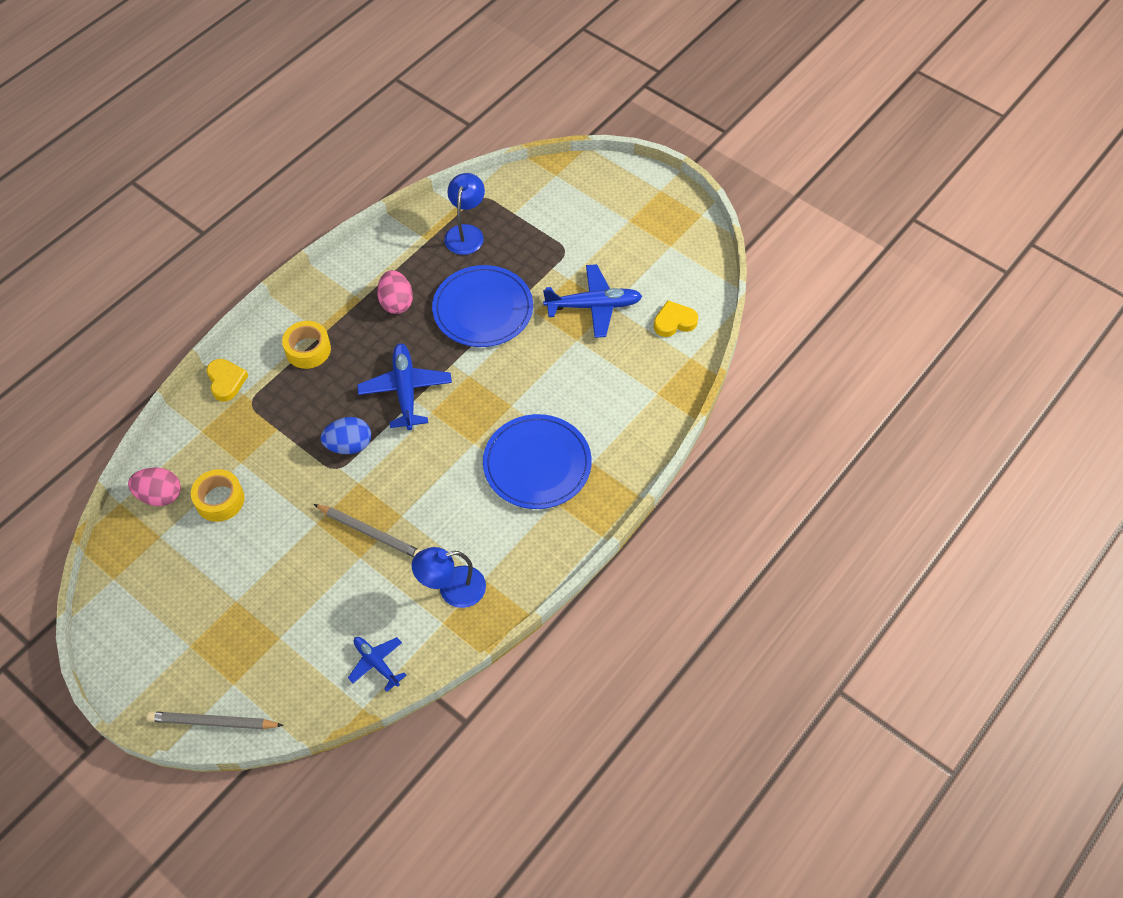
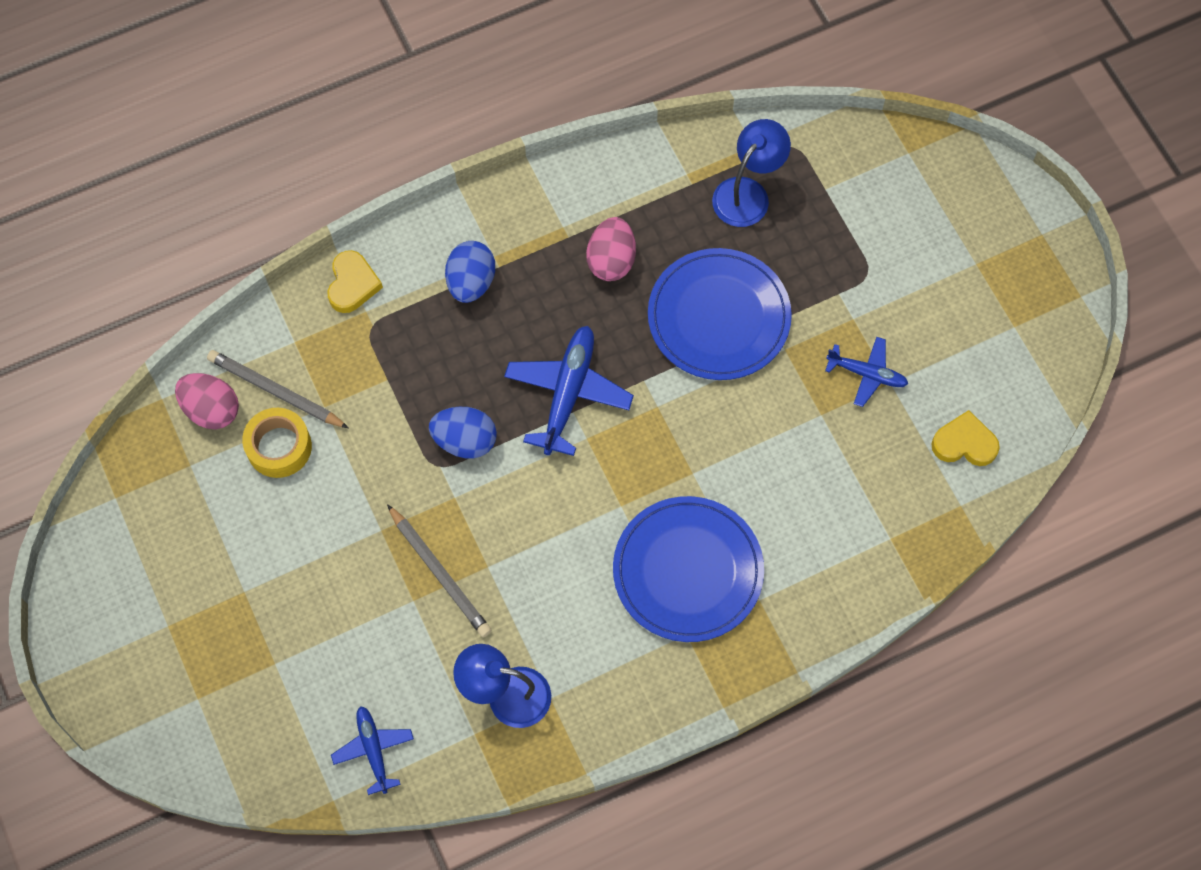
camera: 25 degrees right, 10 degrees up
(213, 722) = (155, 736): grey pencil -> grey pencil (275, 391)
(308, 350) = (471, 282): yellow tape -> blue egg
(593, 306) = (866, 374): blue plane -> blue plane, size x0.60

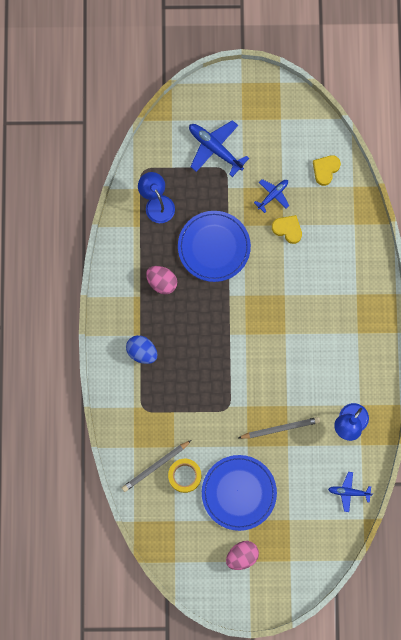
camera: 65 degrees left, 10 degrees up
(211, 409) = (151, 500): pink egg -> pink egg (242, 556)
(352, 284) = (116, 408): yellow heart -> yellow heart (287, 229)
(465, 441) = (221, 389): blue egg -> none
(568, 393) = (220, 332): blue plane -> blue plane (215, 149)
(688, 571) = (329, 318): blue plate -> blue plate (239, 493)

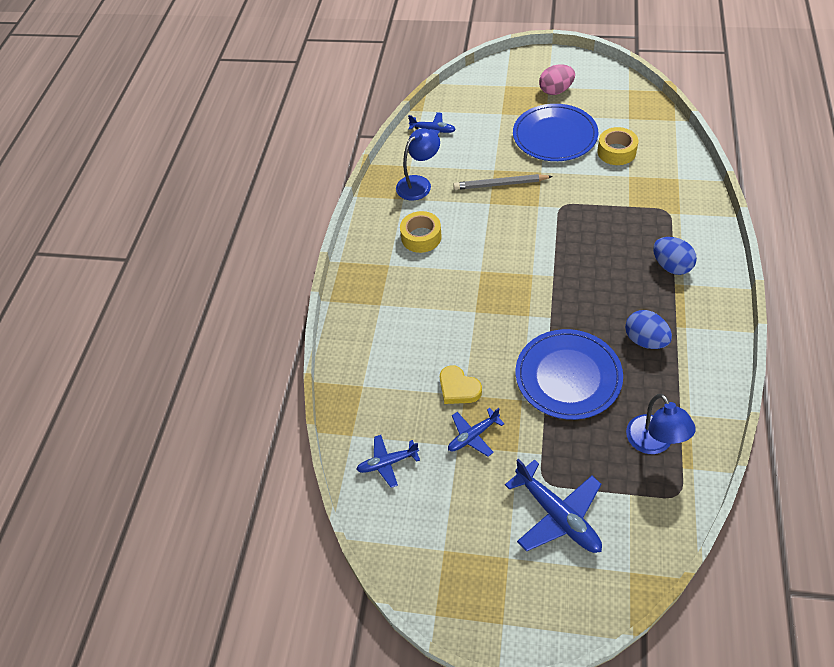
camera: 165 degrees left, 25 degrees down
(155, 466) = (651, 161): grey pencil -> none
(162, 282) = (645, 340): pink egg -> blue egg
(325, 170) = (387, 463): yellow heart -> blue plane
(337, 363) = (421, 237): none -> yellow tape

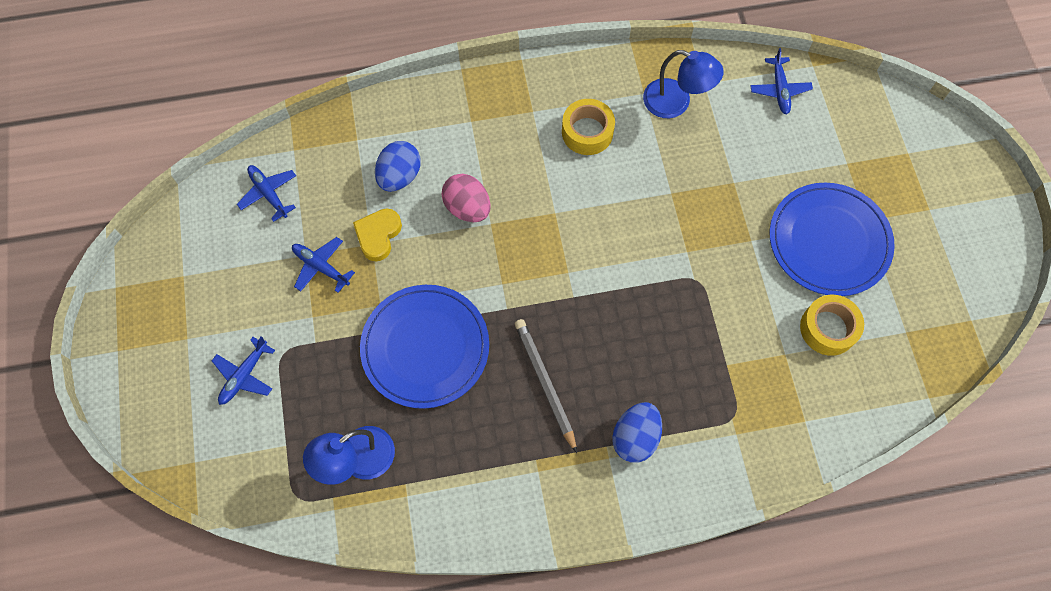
camera: 65 degrees right, 15 degrees up
(500, 184) = (709, 197): grey pencil -> grey pencil (545, 383)
(556, 91) = (925, 221): pink egg -> pink egg (467, 208)
(557, 515) = (244, 375): blue plane -> blue plane, size x0.60
(645, 340) = (503, 425): blue egg -> blue egg (399, 176)

